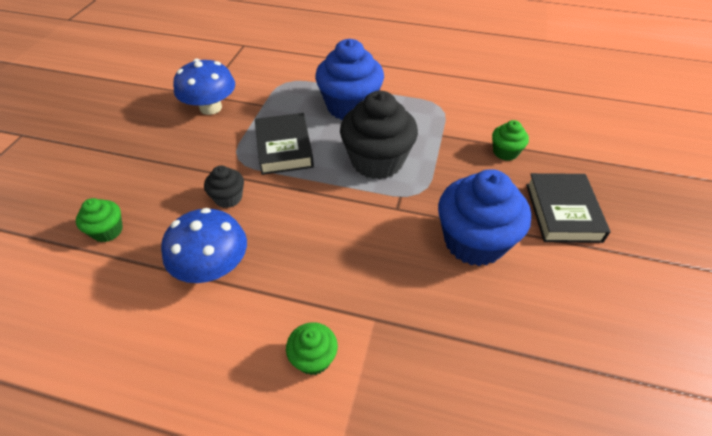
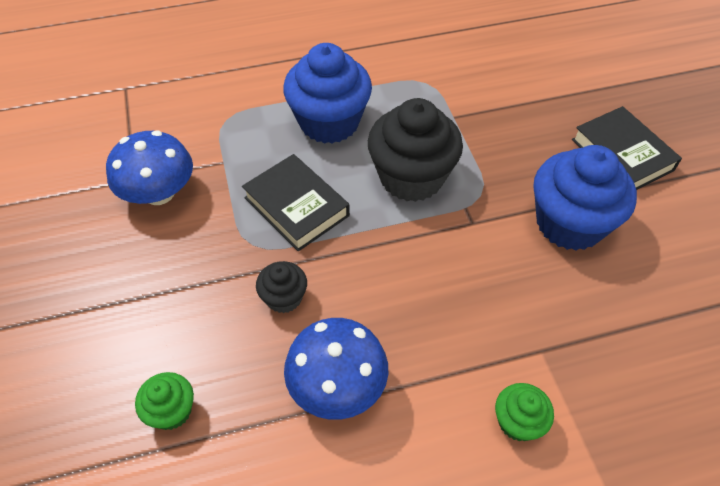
camera: 30 degrees left, 5 degrees up
(505, 152) = (528, 111): green cupcake -> none

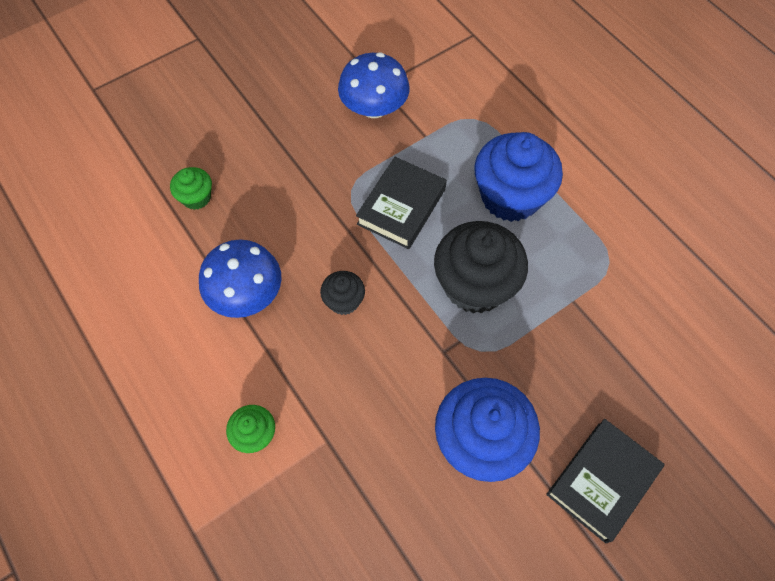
camera: 70 degrees right, 10 degrees up
(284, 298) = (309, 231): black cupcake -> black cupcake (344, 301)

